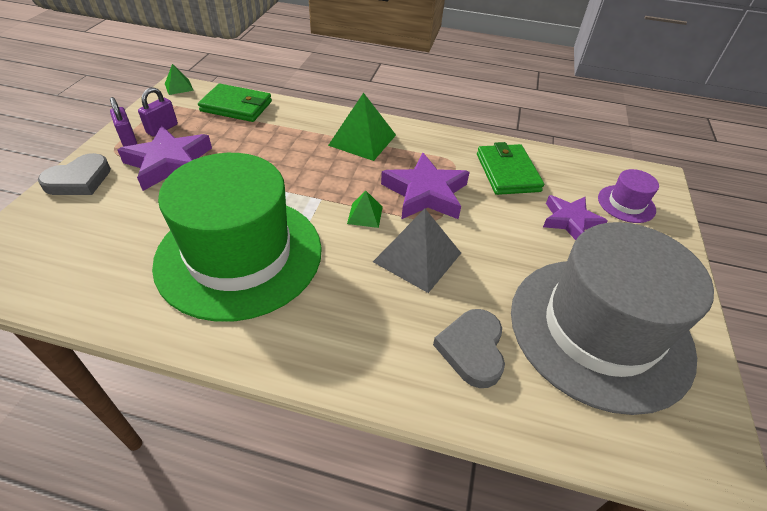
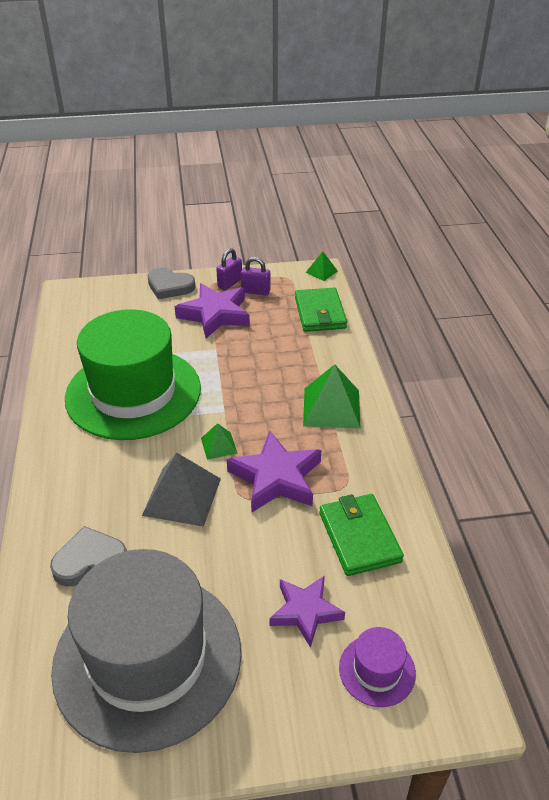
camera: 70 degrees right, 5 degrees down
(507, 172) = (359, 537): green wallet -> green wallet turned 75 degrees counterclockwise

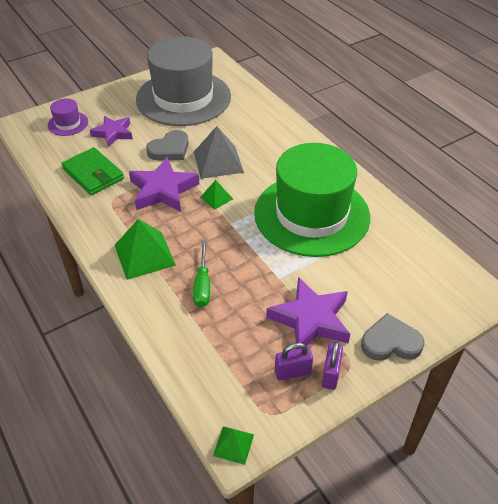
camera: 155 degrees right, 5 degrees up
(90, 560) = (244, 120): grey heart -> grey heart (170, 149)
(288, 364) = (202, 285): none -> green screwdriver
(320, 313) = (202, 365): green wallet -> none

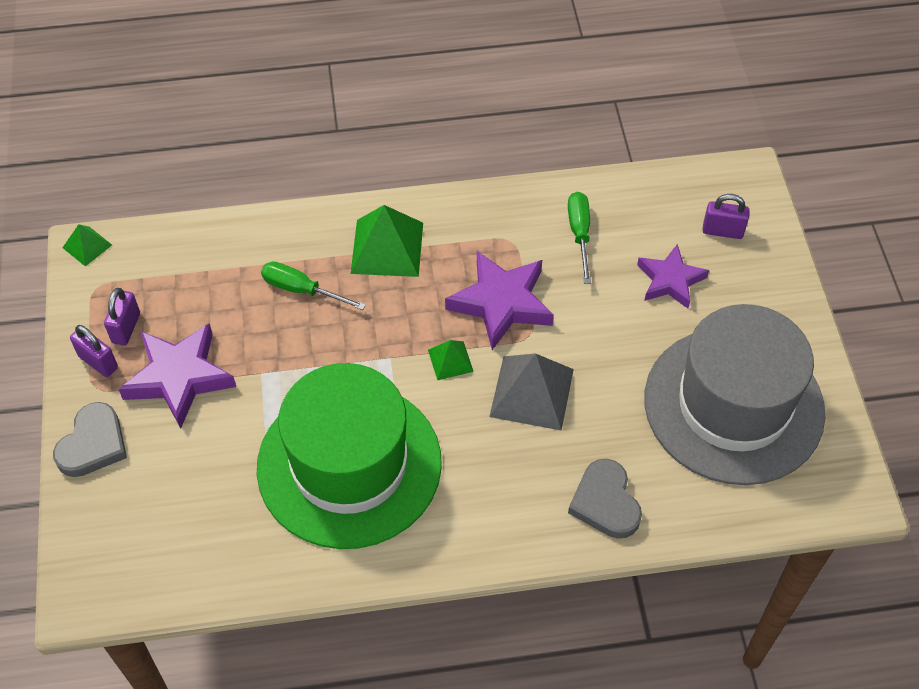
camera: 115 degrees right, 10 degrees up
(68, 123) = (722, 231): purple hat -> purple padlock
(93, 174) = (579, 234): green wallet -> green screwdriver
(170, 149) = (593, 340): grey heart -> grey heart (605, 502)

